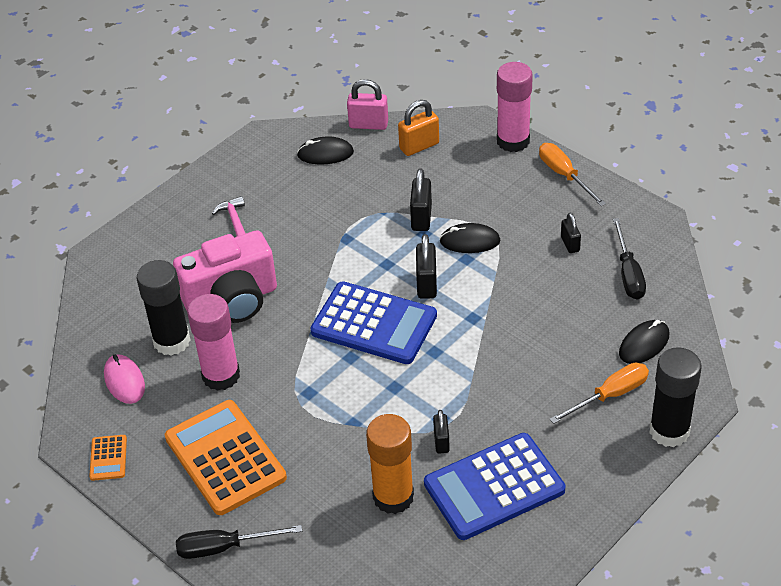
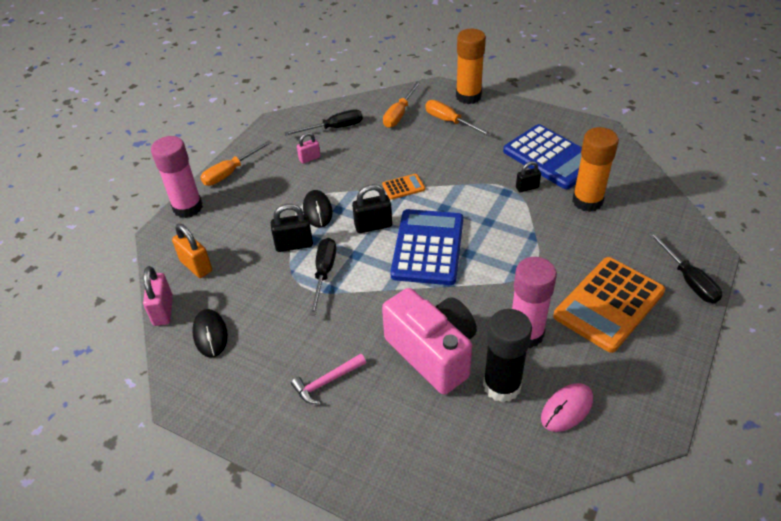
camera: 105 degrees left, 0 degrees up
(108, 458) = (657, 389): orange calculator -> orange calculator (403, 187)
(369, 236) = (324, 273): none -> black screwdriver
(570, 244) = (309, 158): black padlock -> pink padlock
(644, 344) = (399, 114): black mouse -> orange screwdriver
(669, 431) = (468, 96): black glue stick -> orange glue stick

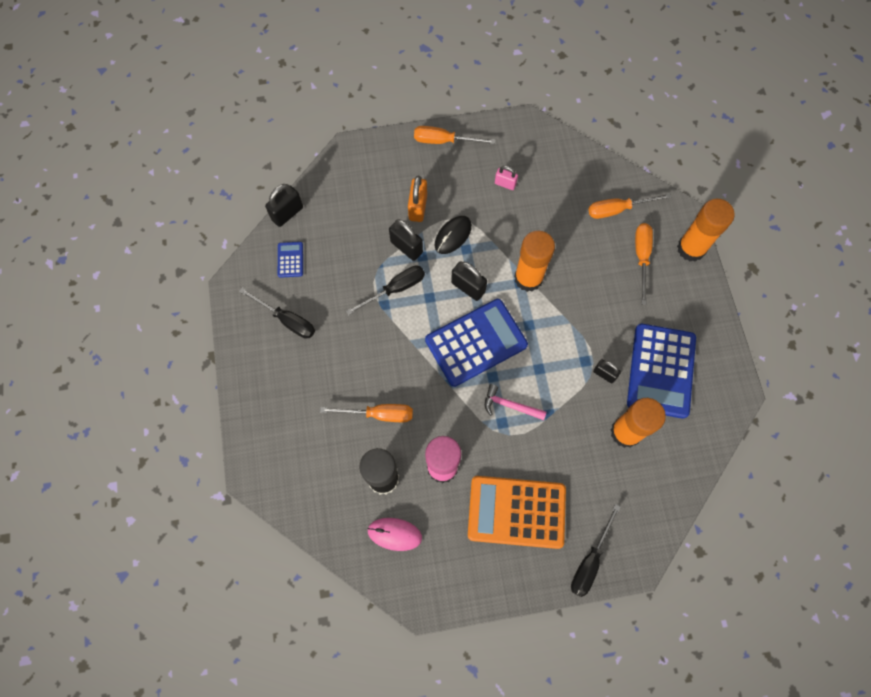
camera: 50 degrees right, 25 degrees up
(163, 311) = (287, 213): pink padlock -> black padlock
(187, 207) = (386, 144): pink glue stick -> none
(196, 266) = (338, 199): orange padlock -> orange padlock (417, 207)
(210, 334) = (290, 260): black mouse -> blue calculator
(327, 382) = (306, 363): pink hammer -> pink hammer (510, 405)
(334, 128) = (556, 173): black screwdriver -> black screwdriver (287, 320)
(403, 187) = (528, 278): orange calculator -> orange glue stick
(433, 353) = (379, 414): pink camera -> orange screwdriver

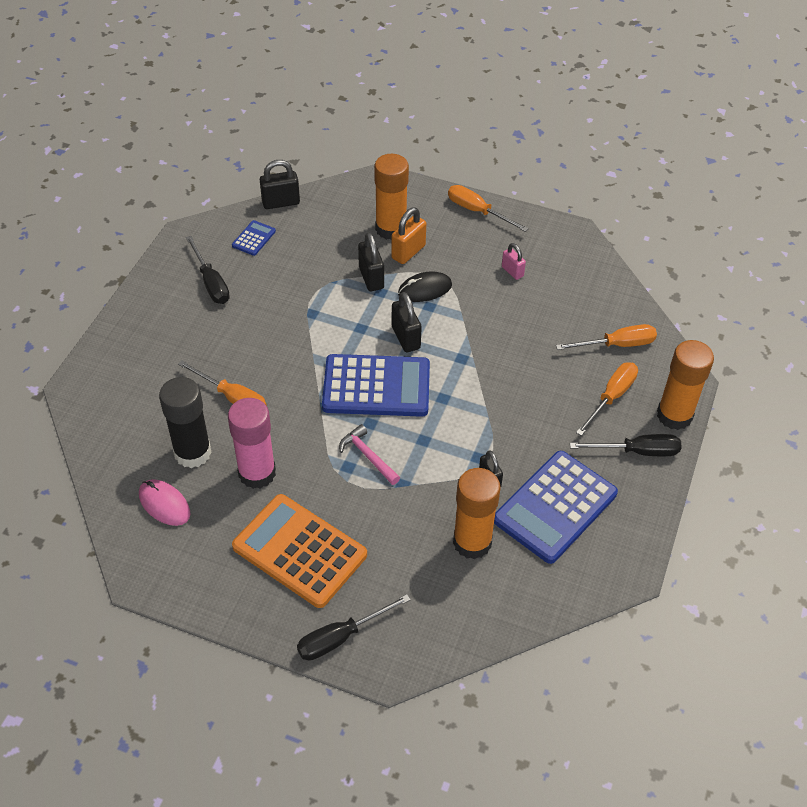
camera: 30 degrees right, 20 degrees down
(395, 289) = (332, 306): black screwdriver -> black screwdriver (637, 451)
(528, 278) = (474, 359): orange glue stick -> orange glue stick (391, 229)
(617, 209) = (617, 345): orange screwdriver -> orange screwdriver turned 150 degrees clockwise

